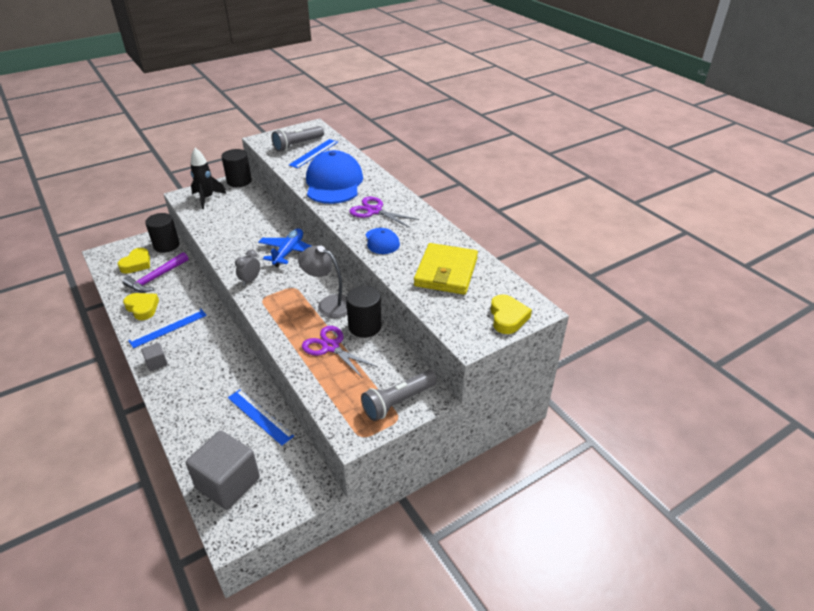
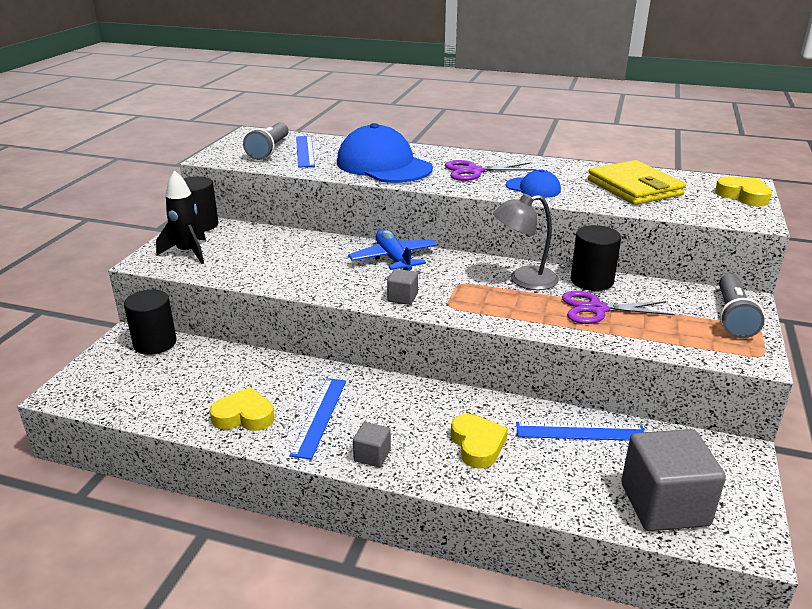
camera: 40 degrees left, 10 degrees down
(137, 264) = (145, 379): yellow heart -> yellow heart (477, 445)
(156, 278) = (204, 380): purple hammer -> none
(250, 280) = (402, 297): grey clock -> grey cube

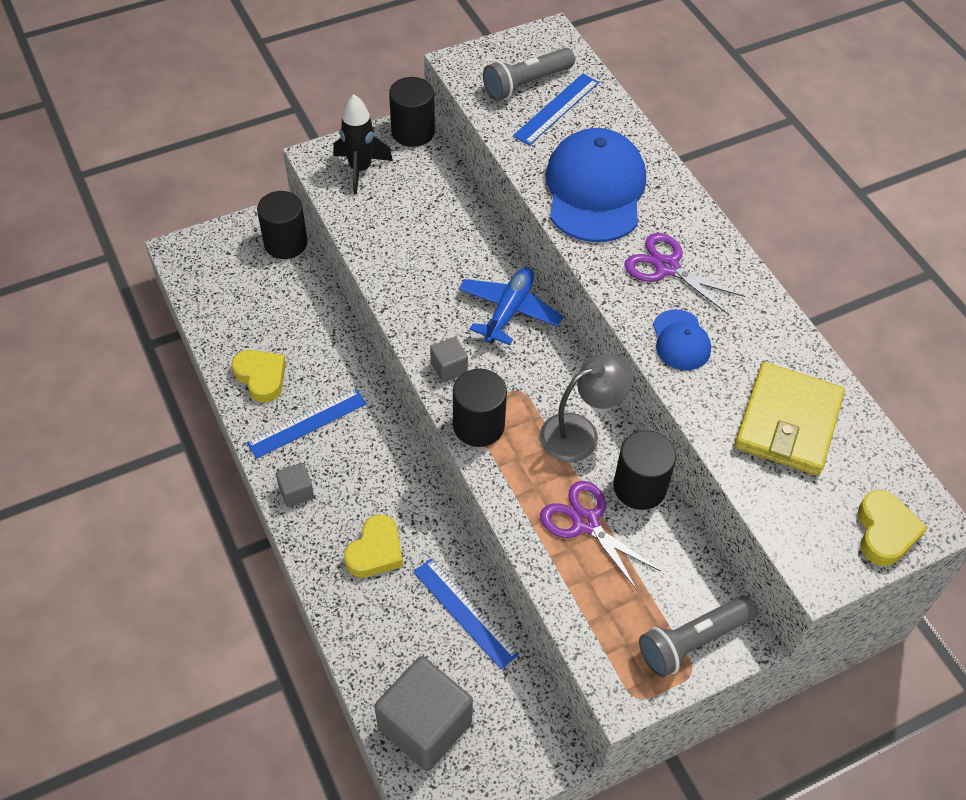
camera: 45 degrees right, 25 degrees up
(466, 309) = (478, 425): none -> black cylinder
(524, 280) = (580, 433): grey lamp -> grey lamp turned 120 degrees clockwise

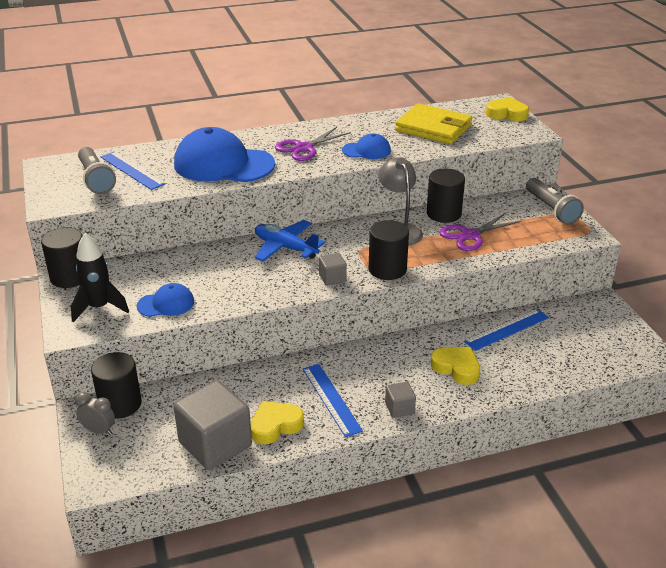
camera: 80 degrees left, 20 degrees down
(246, 236) = (99, 431): none -> grey clock
(374, 221) = (166, 304): none -> blue cap
(425, 725) = (593, 354): grey cube -> grey cube (215, 444)

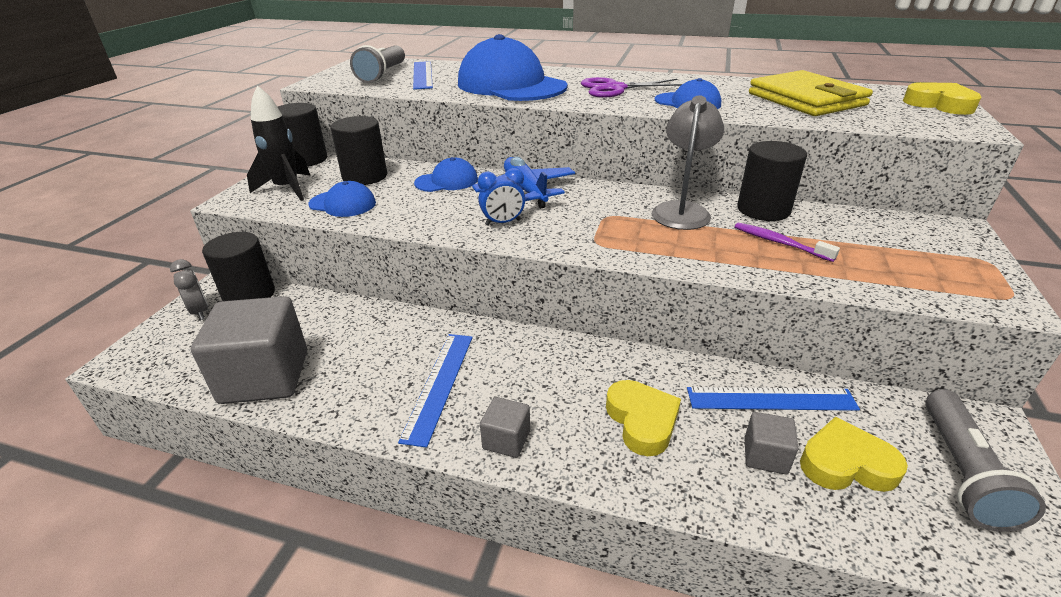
camera: 35 degrees right, 0 degrees up
(218, 258) = (446, 181): none -> blue cap
(275, 425) = (344, 386): yellow heart -> yellow heart (846, 464)
(300, 278) = (503, 222): none -> blue clock
(332, 278) = (538, 234): grey cube -> grey cube (765, 456)
(387, 269) = (617, 246): black cylinder -> black cylinder (365, 176)
(470, 235) = (779, 243): purple scissors -> purple toothbrush
(551, 209) = (951, 248): grey flashlight -> grey flashlight (962, 471)

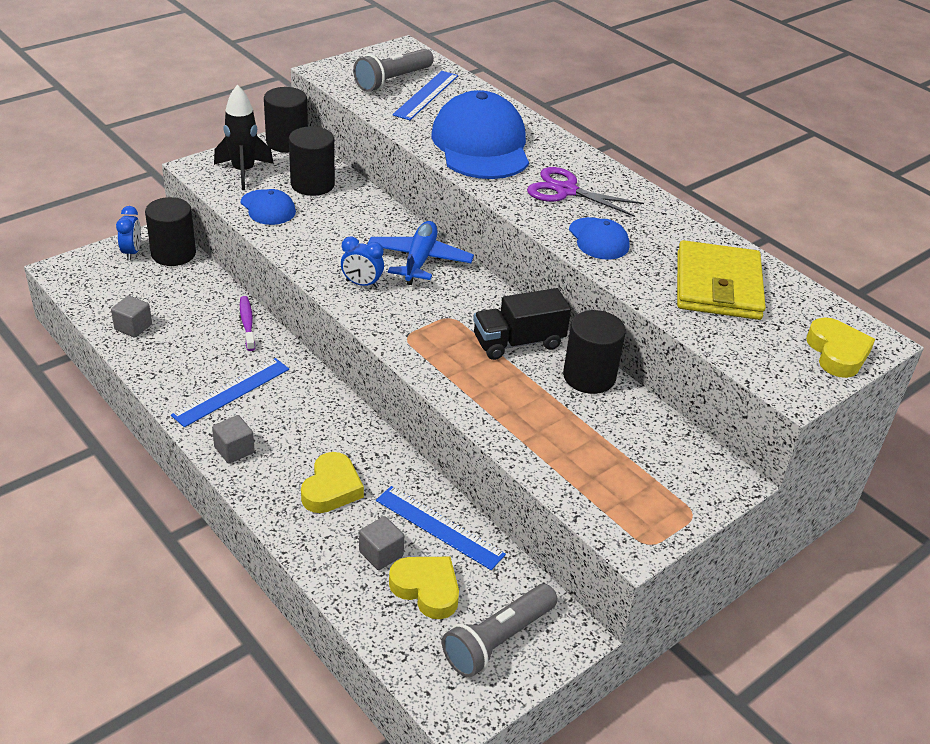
camera: 30 degrees right, 5 degrees up
(200, 312) = (132, 252): grey clock -> blue clock
(265, 377) = (133, 327): grey cube -> grey cube, size x0.46
(446, 181) = (369, 220): blue cap -> none
(682, 210) = (518, 342): grey lamp -> black truck
(779, 243) = (547, 410): purple toothbrush -> purple toothbrush (247, 323)

